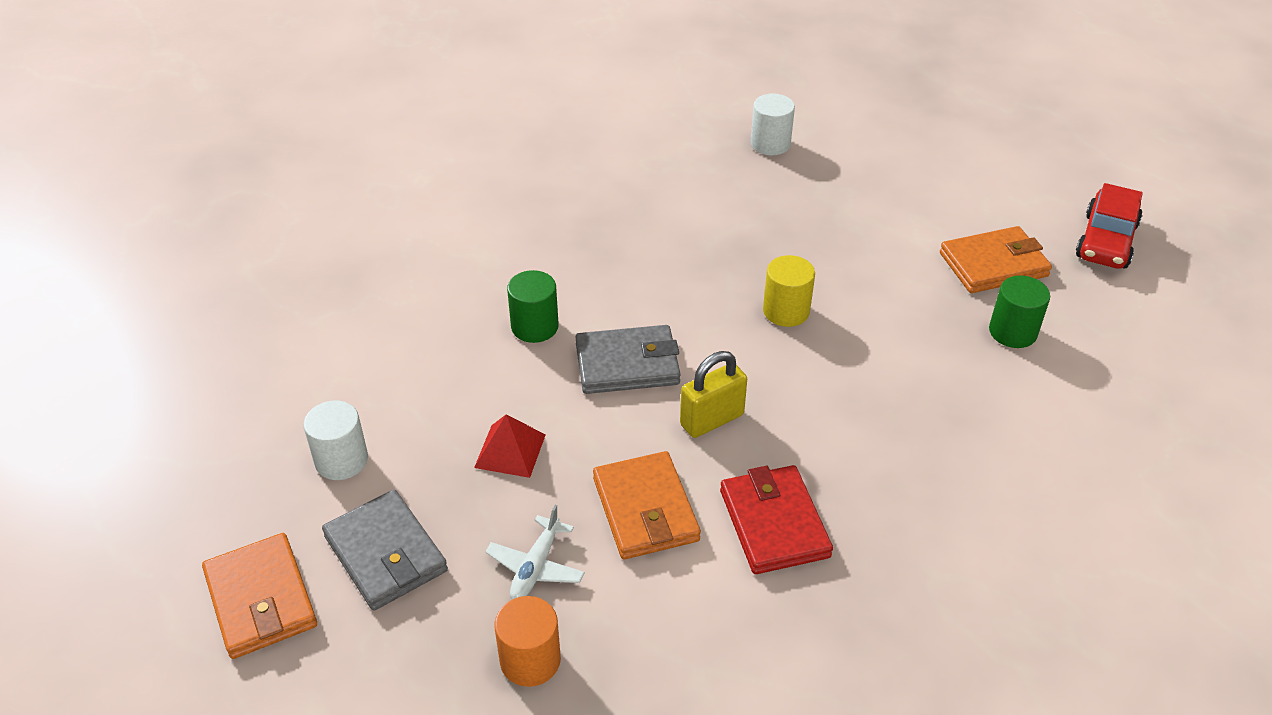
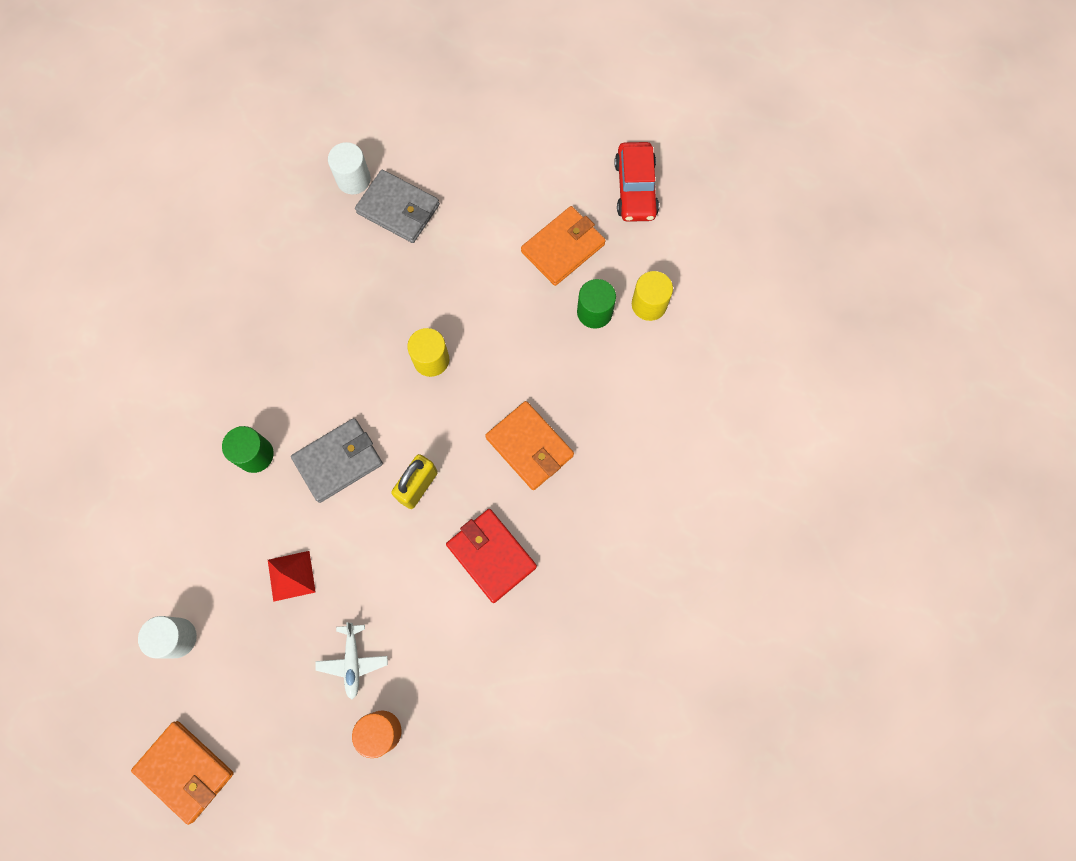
camera: 25 degrees left, 30 degrees up
(385, 554) = (249, 698): grey wallet -> grey wallet (398, 209)
(645, 509) = (404, 583): orange wallet -> orange wallet (529, 447)
(1089, 347) = (649, 304): none -> yellow cylinder

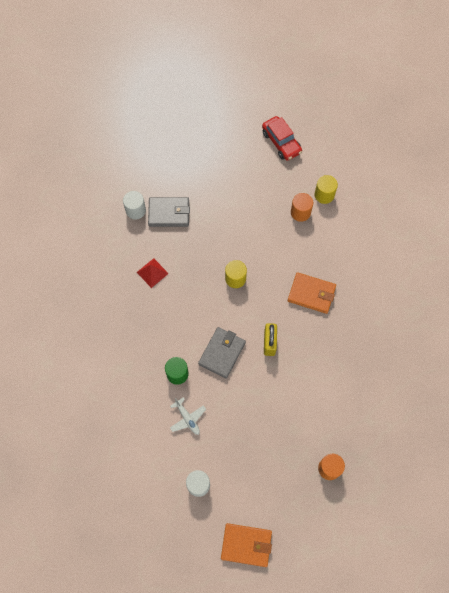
camera: 30 degrees left, 5 degrees down
(291, 575) = (235, 421): red pyramid -> red pyramid (152, 272)
(353, 661) = (294, 444): white plane -> white plane (187, 418)
(491, 556) = (327, 355): red wallet -> none
(563, 248) = (265, 189): orange wallet -> none
(594, 312) = (300, 212): green cylinder -> orange cylinder

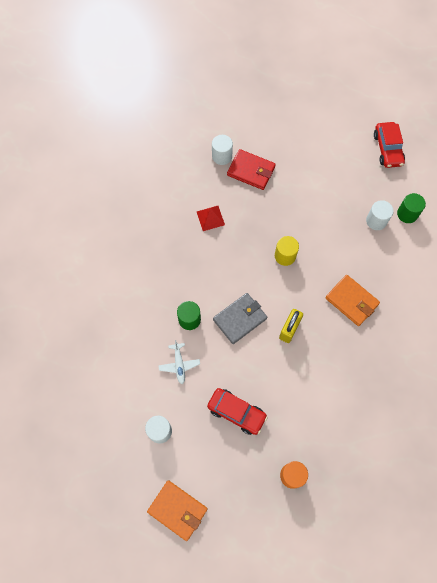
camera: 25 degrees right, 0 degrees up
(169, 213) = (251, 171): grey wallet -> red wallet
(257, 436) = (236, 412): none -> red car
(300, 212) = (376, 221): orange cylinder -> white cylinder
(324, 195) = (407, 214): yellow cylinder -> green cylinder

